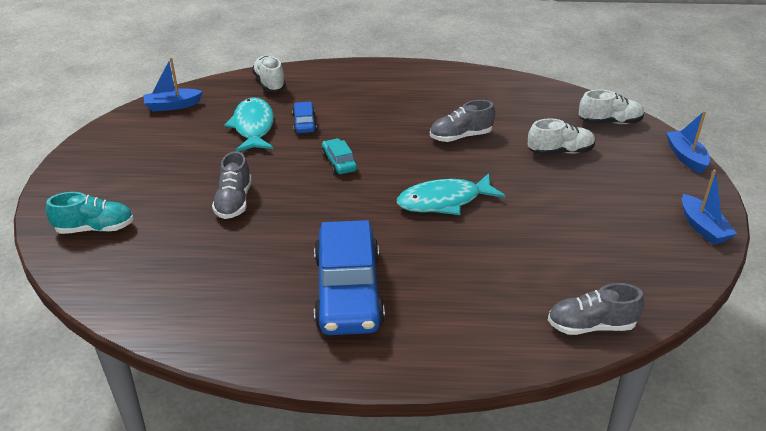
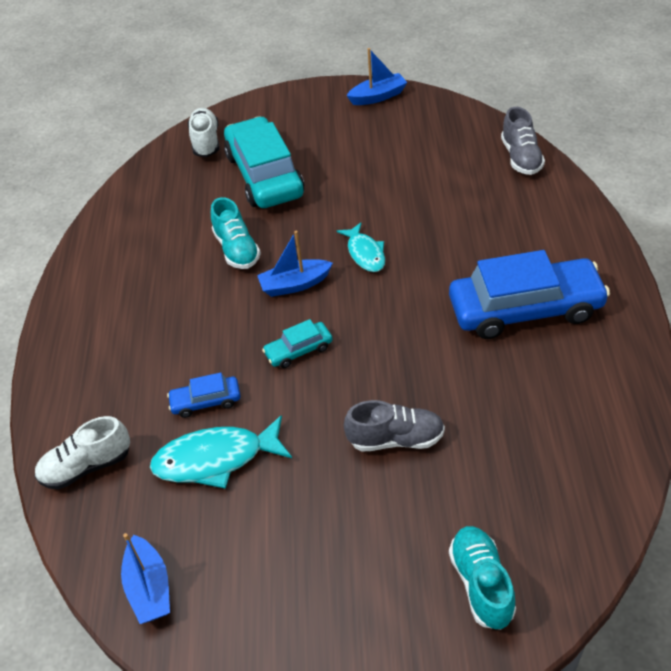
camera: 90 degrees left, 10 degrees up
(444, 201) = (365, 253): turquoise fish -> turquoise fish, size x0.63
(460, 136) = (237, 249): grey shoe -> turquoise shoe
(560, 152) = (265, 175): white shoe -> turquoise car
(686, 157) = (269, 99): blue boat -> blue boat (295, 284)

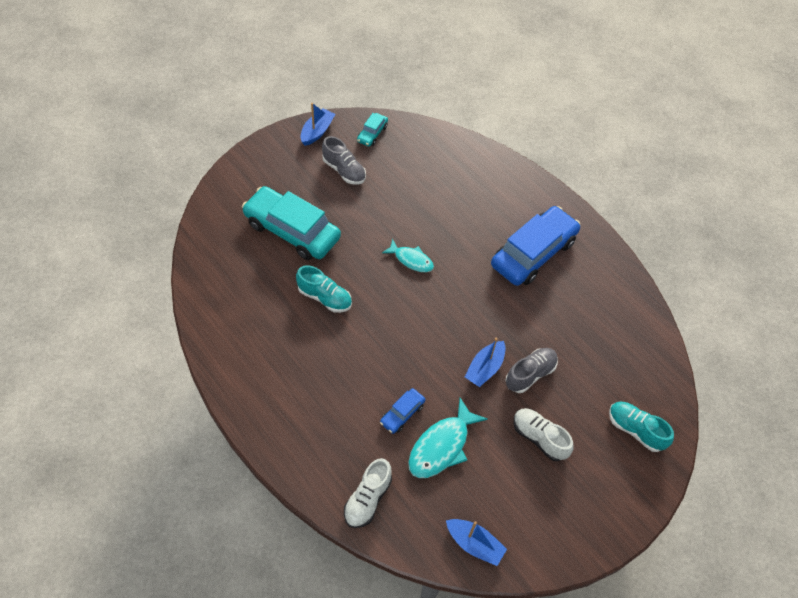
camera: 45 degrees left, 10 degrees up
(206, 142) = (222, 222): white shoe -> white shoe (539, 438)
(295, 284) = (386, 304): blue boat -> blue boat (485, 368)
(298, 350) = (428, 348): turquoise car -> turquoise car (372, 133)
(521, 158) = (449, 144): grey shoe -> grey shoe (344, 170)

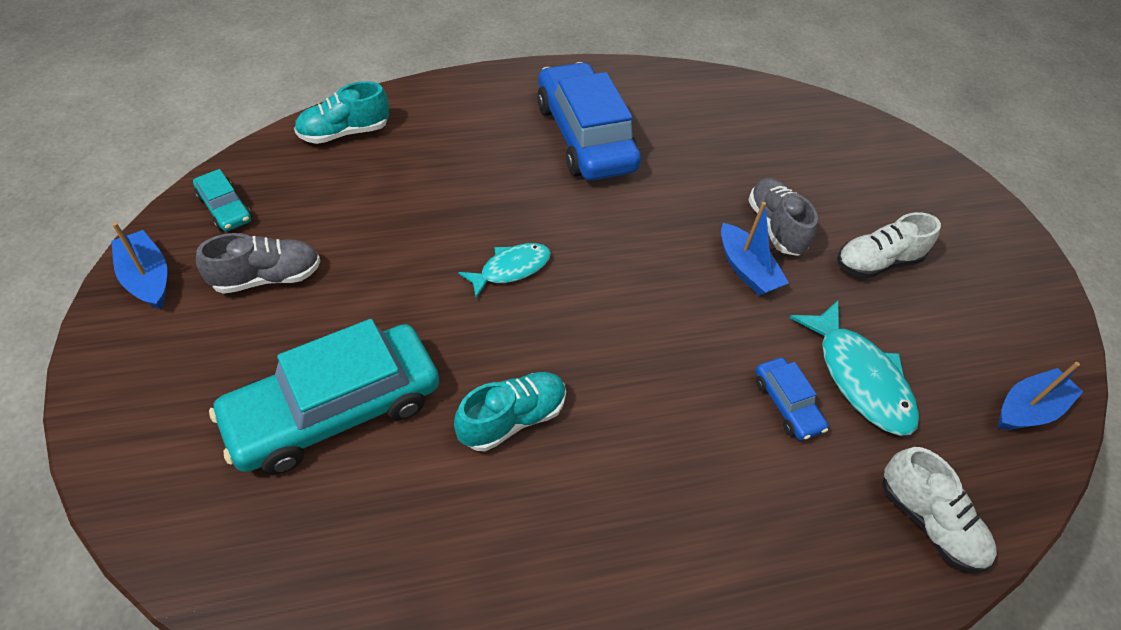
camera: 65 degrees left, 5 degrees down
(635, 430) = (892, 169): turquoise shoe -> turquoise shoe (344, 132)

